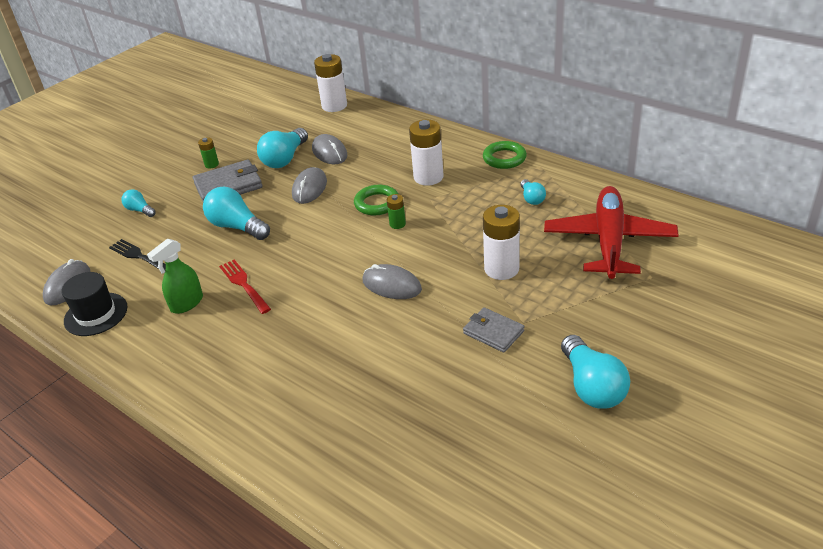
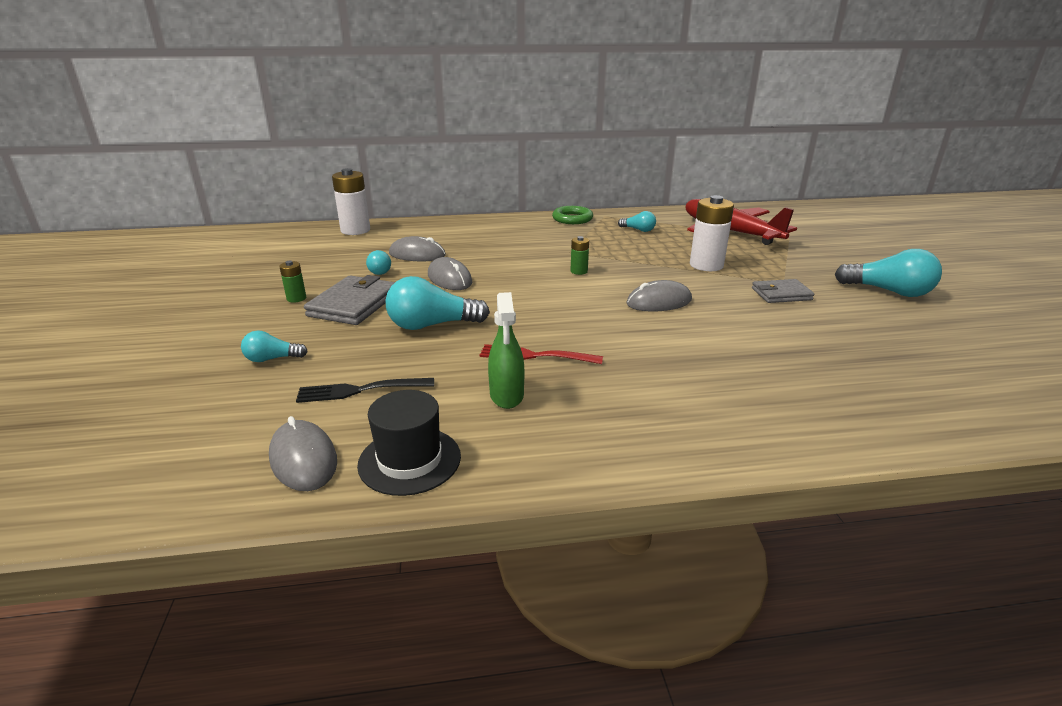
camera: 50 degrees left, 10 degrees down
(285, 159) = (378, 271): turquoise light bulb -> turquoise light bulb, size x0.55
(377, 203) = (534, 267): green ring -> none
(428, 177) = (540, 242): white battery -> none

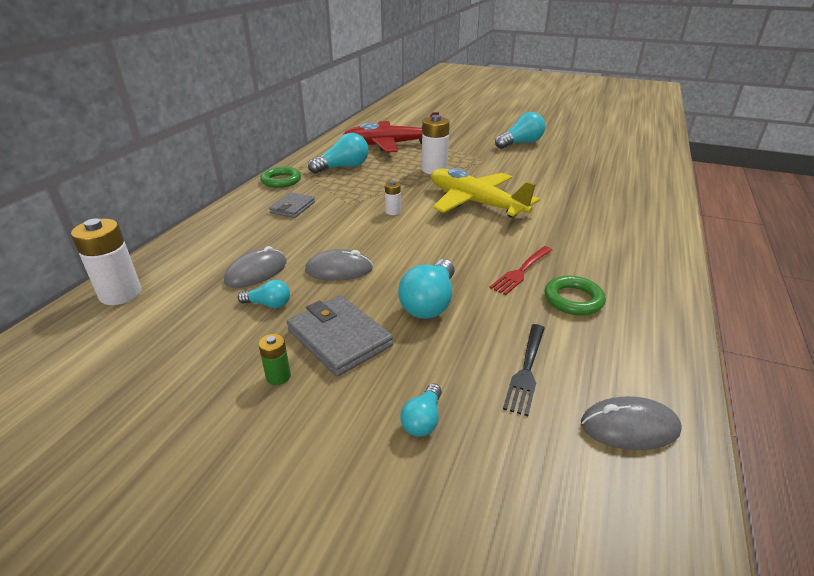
camera: 60 degrees left, 5 degrees up
(409, 460) = (647, 367): black hat -> none
(506, 395) = (573, 299): green spray bottle -> green ring
(579, 271) = (393, 212): green battery -> white battery
(638, 230) = (343, 167): turquoise light bulb -> turquoise light bulb, size x1.83
(659, 302) = (475, 203): grey mouse -> yellow plane
(781, 294) = (499, 167): grey wallet -> grey wallet (292, 207)

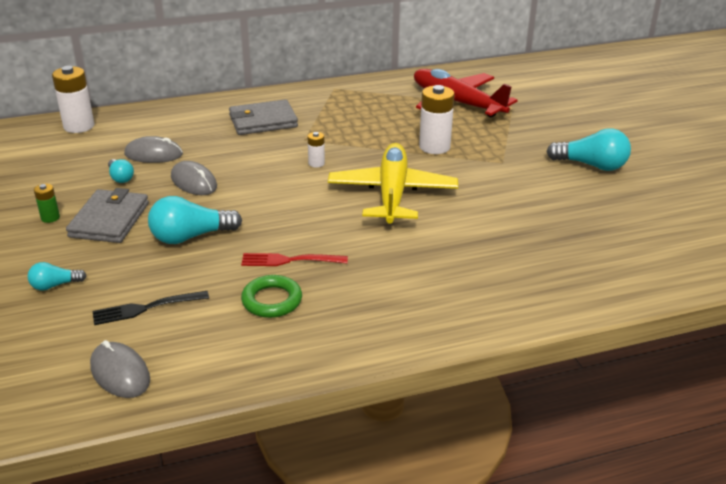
camera: 50 degrees right, 0 degrees up
(281, 181) = (302, 95): green ring -> none
(292, 207) = (263, 121): grey wallet -> grey wallet, size x1.57
(343, 167) = (369, 106): turquoise light bulb -> none

